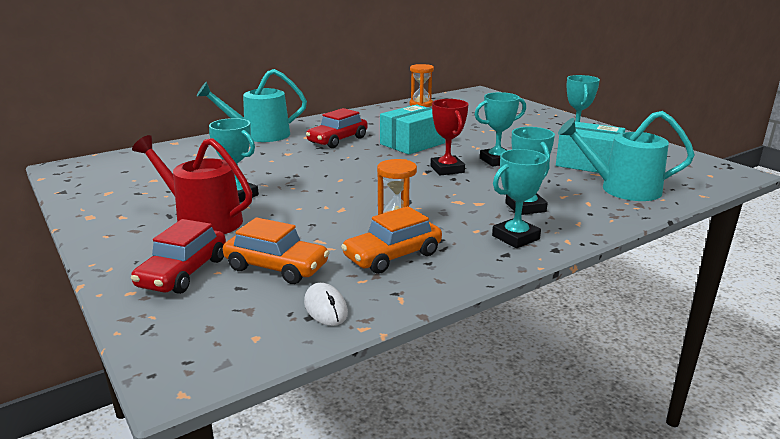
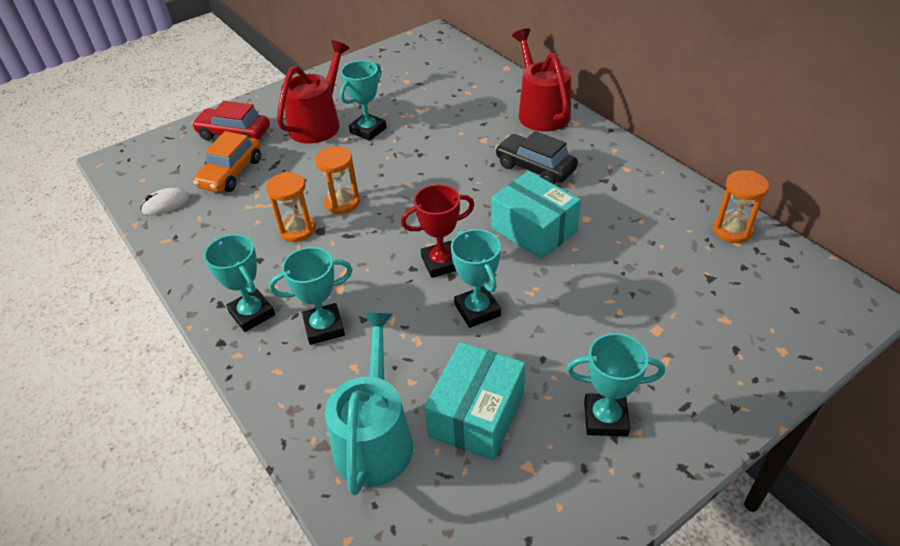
camera: 90 degrees right, 20 degrees up
(260, 135) = (541, 112): turquoise watering can -> red watering can
(337, 140) = (535, 168): red car -> black car
(359, 205) = (342, 203): none -> orange hourglass
(393, 256) = (234, 231): orange car -> none

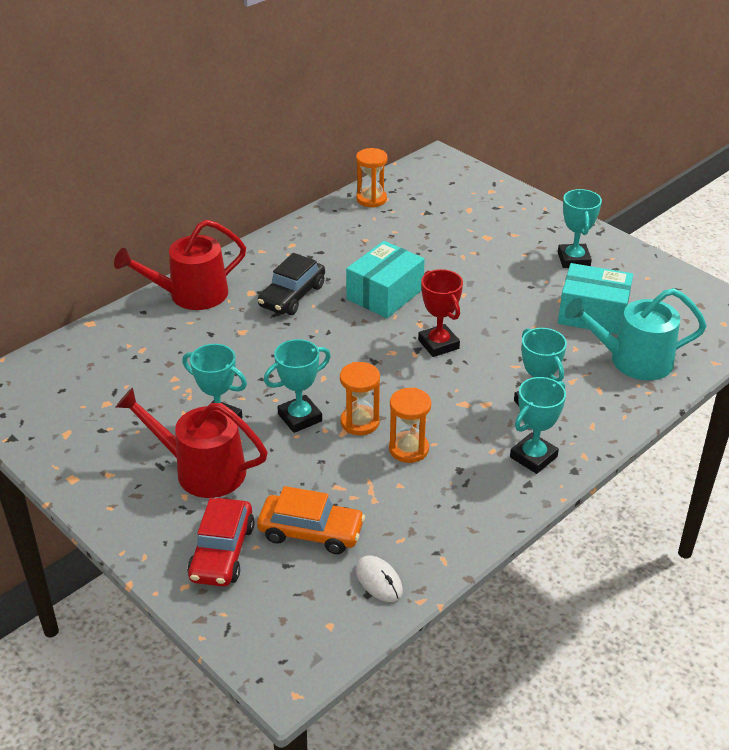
camera: 100 degrees left, 5 degrees down
(477, 310) = (490, 320): turquoise trophy -> turquoise trophy (300, 417)

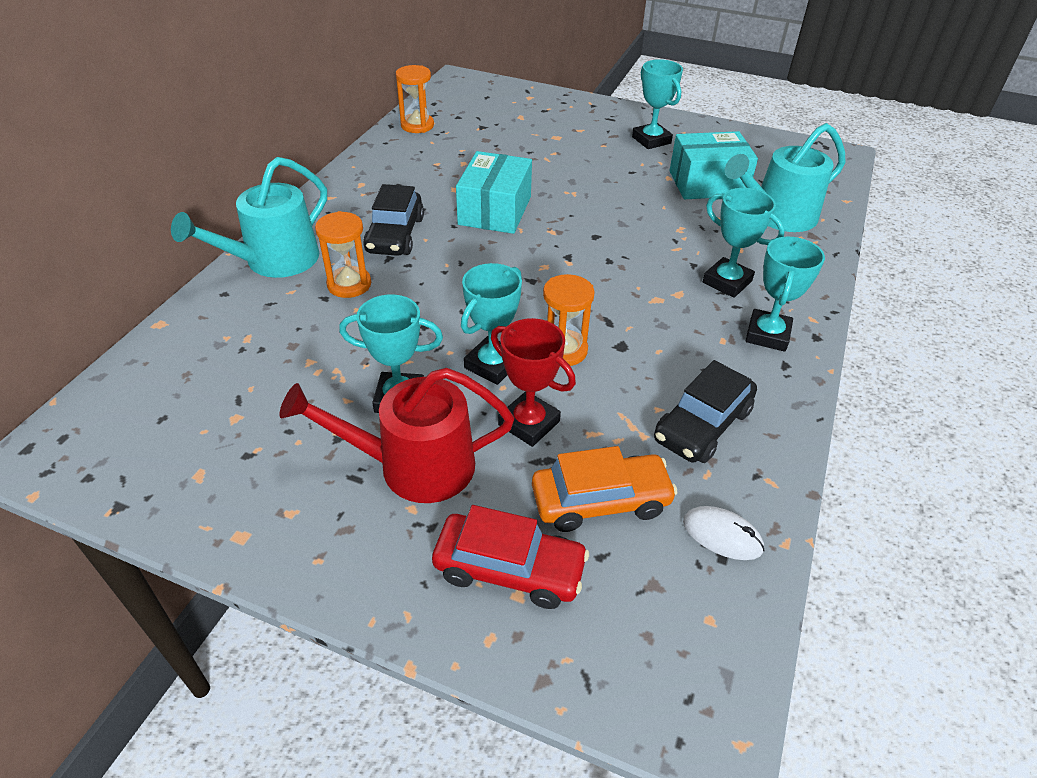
camera: 25 degrees left, 5 degrees up
(191, 295) = (274, 261): red watering can -> turquoise watering can
(222, 552) = (509, 569): red car -> red car turned 60 degrees counterclockwise
(408, 449) = (637, 364): orange hourglass -> orange hourglass (349, 284)
(424, 506) = (702, 425): none -> black car
(438, 344) = (586, 246): red trophy -> red trophy (529, 423)

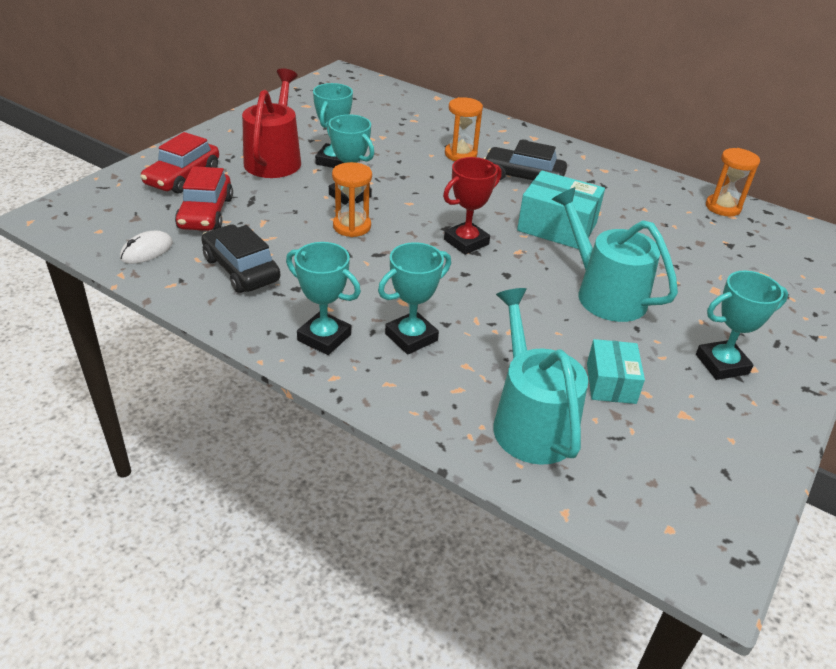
camera: 100 degrees right, 5 degrees down
(274, 261) = (496, 131): turquoise watering can -> turquoise watering can (605, 294)
(529, 423) = (286, 200): red trophy -> red trophy (466, 242)
(600, 501) = (206, 213): orange car -> red car
(707, 183) = (610, 383): turquoise box -> turquoise box, size x0.63

